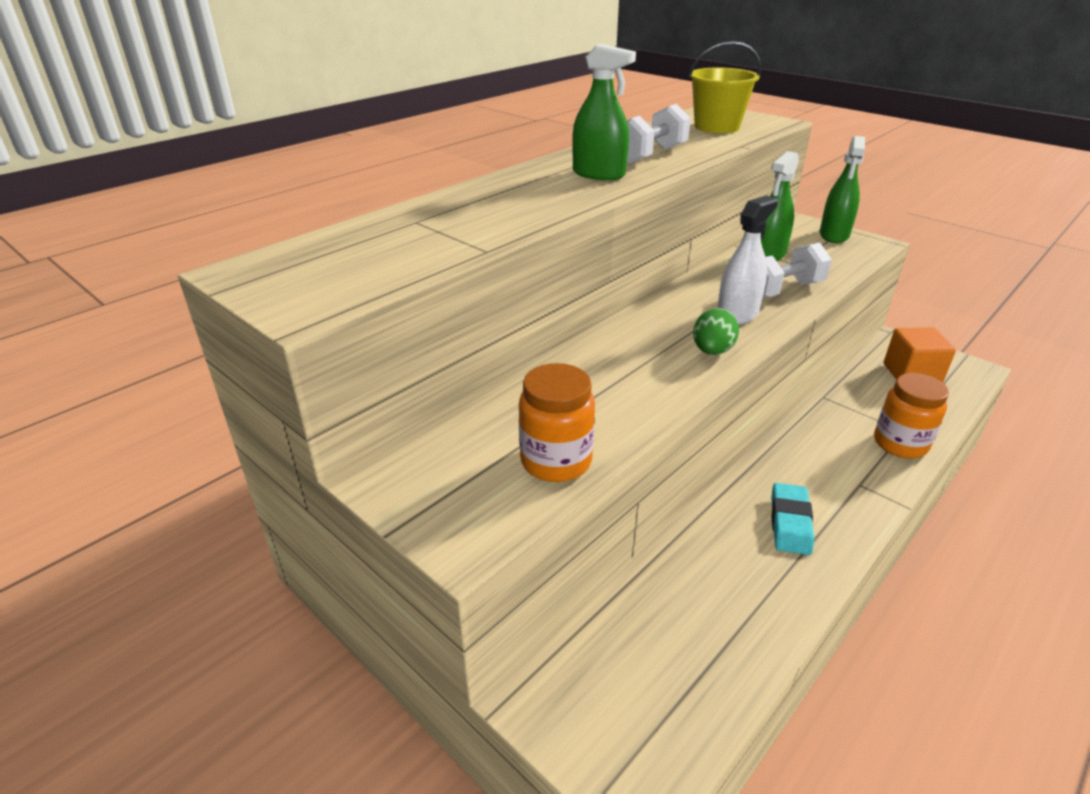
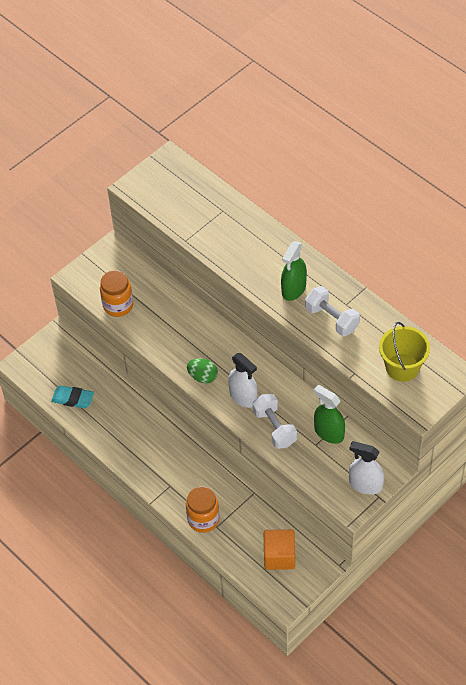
camera: 95 degrees right, 20 degrees up
(790, 522) = (143, 444): turquoise eraser -> turquoise eraser (73, 399)
(834, 235) = (365, 485): green spray bottle -> white spray bottle

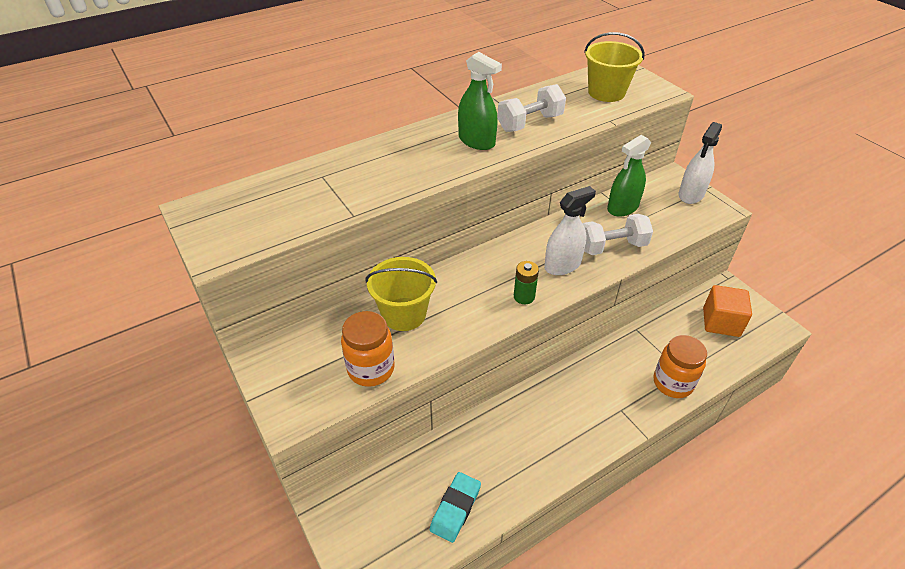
camera: 80 degrees left, 10 degrees down
(168, 311) = (404, 314): none -> yellow bucket
(203, 377) = (524, 296): green egg -> green battery

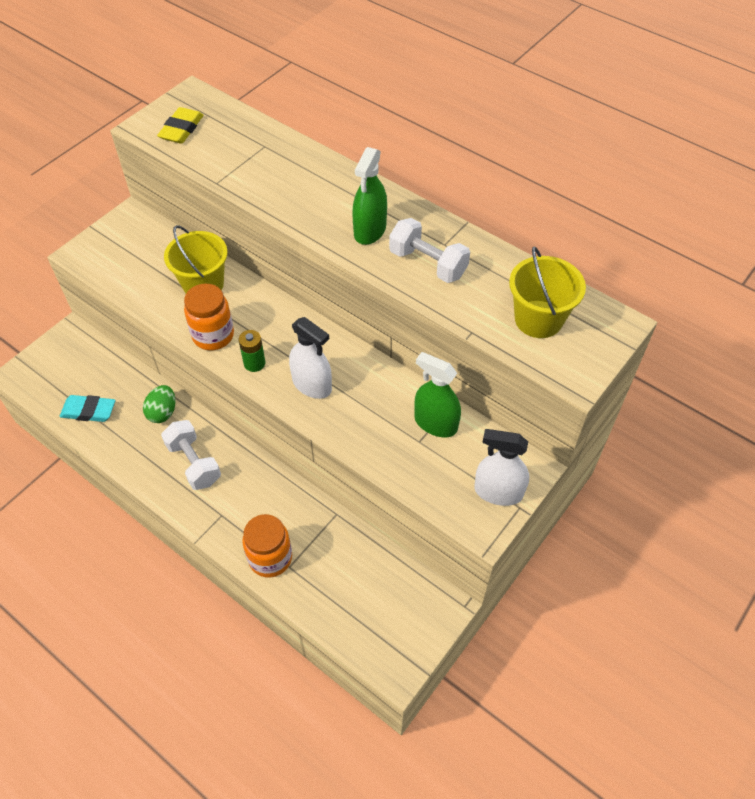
camera: 70 degrees right, 10 degrees up
(247, 226) = (181, 129): none -> yellow eraser
(371, 369) = (137, 283): orange jar -> orange jar (213, 335)
(485, 435) = (163, 412): none -> green egg
(612, 247) = (359, 423): white dumbbell -> white dumbbell (194, 463)
(721, 322) = (380, 601): orange cube -> none

